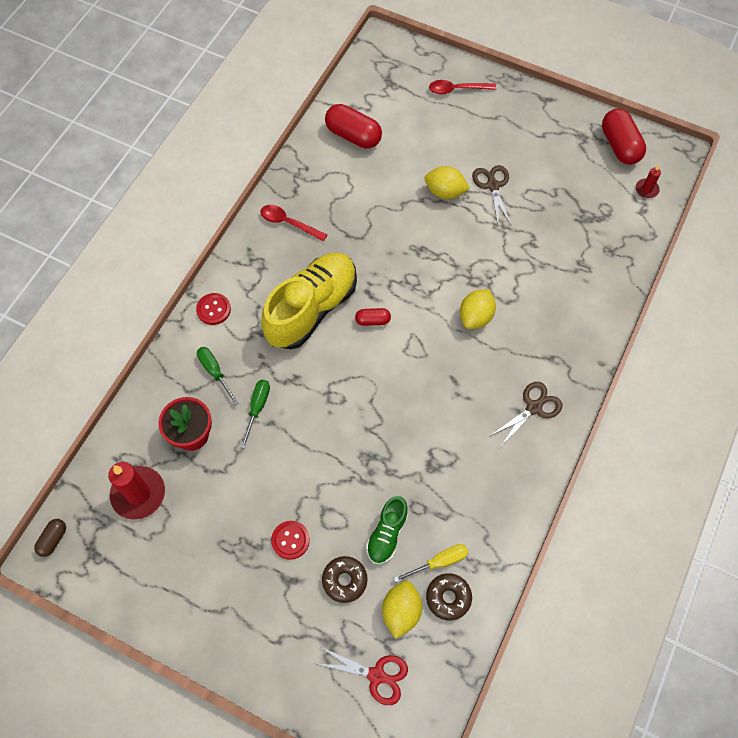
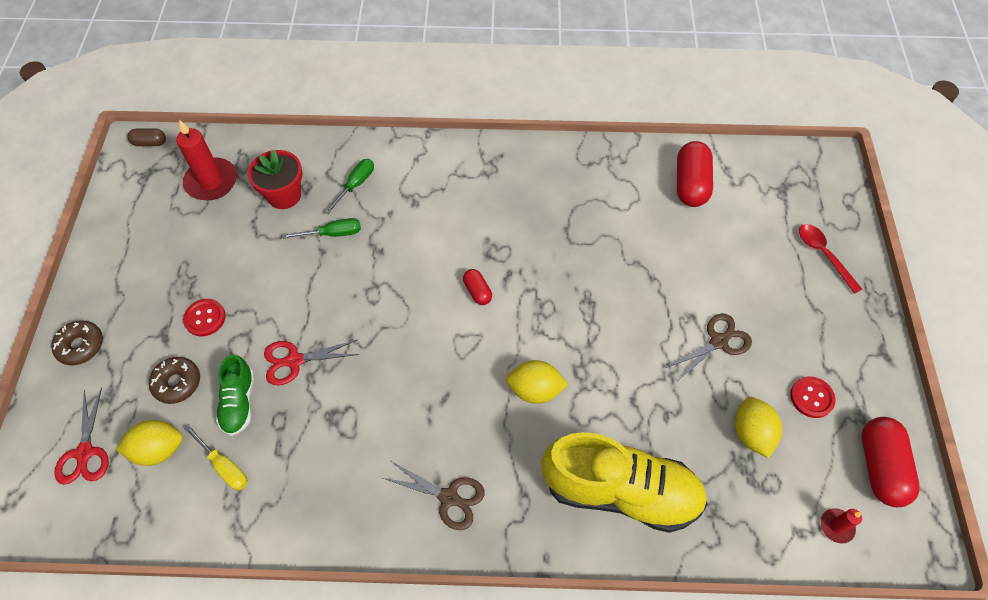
camera: 65 degrees right, 5 degrees down
(213, 309) = (420, 156): red button -> red button (811, 398)
(288, 223) = (549, 173): red spoon -> none
(312, 309) = (463, 233): yellow shoe -> yellow shoe (620, 491)
(369, 479) = (295, 361): none -> red scissors
(387, 534) = (239, 402): green shoe -> green shoe turned 90 degrees counterclockwise
(445, 192) = (677, 296): yellow lemon -> yellow lemon (751, 433)
(448, 598) = (186, 491): brown donut -> brown donut (81, 346)
(619, 146) = (880, 467): red capsule -> red capsule turned 45 degrees counterclockwise

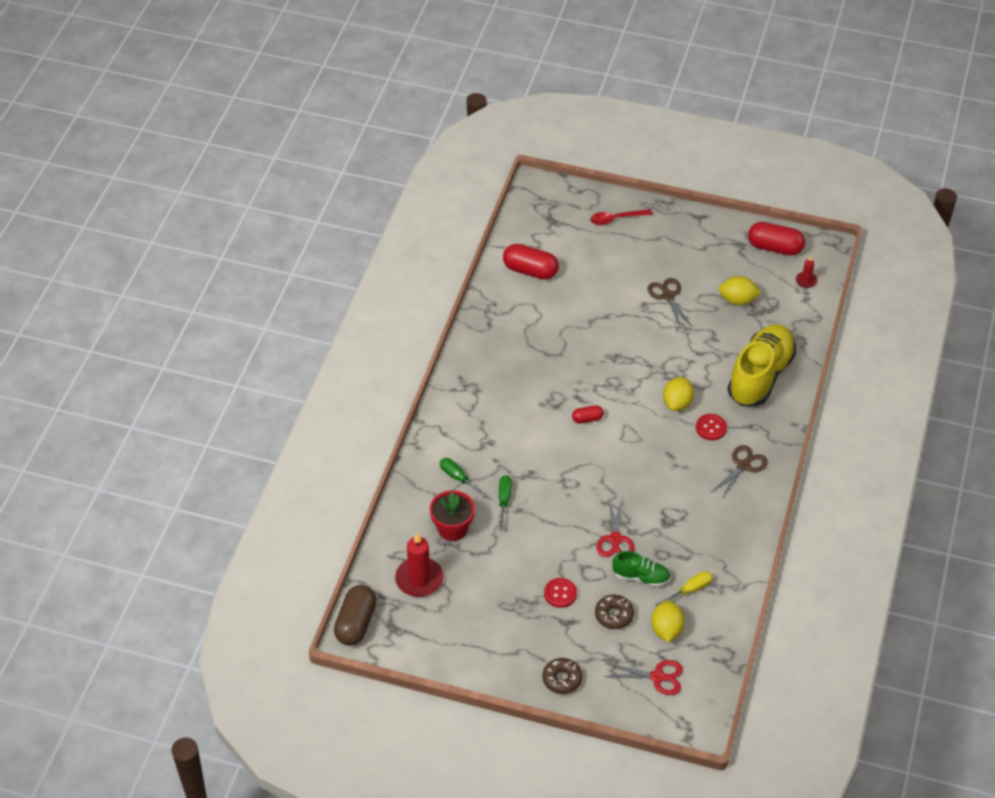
camera: 75 degrees left, 10 degrees down
(150, 143) = (356, 623): brown capsule -> brown capsule, size x1.92
(811, 398) = (721, 263): red button -> red button (711, 428)

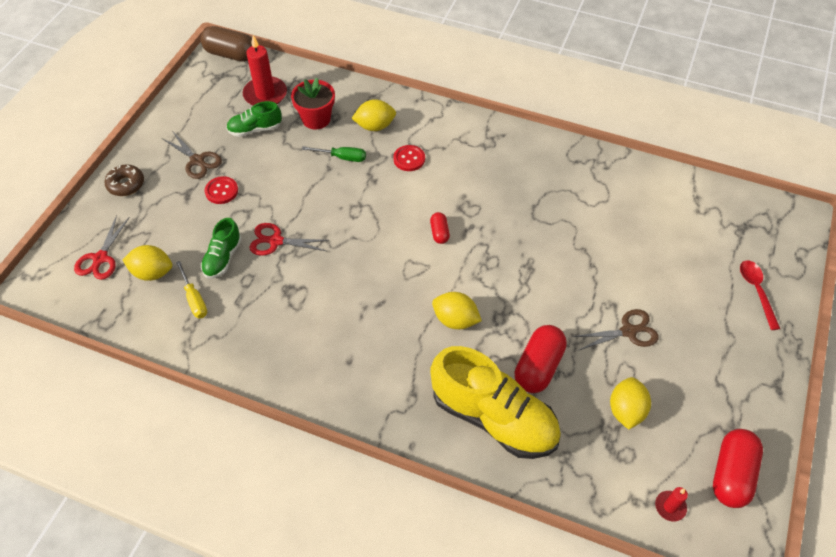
camera: 95 degrees right, 5 degrees up
(458, 478) = (375, 126): green screwdriver -> yellow lemon
(472, 580) = (255, 129): none -> green shoe
(530, 271) = (658, 201): red capsule -> red capsule (538, 367)
(614, 615) = (184, 230): brown donut -> none
(711, 428) = (415, 350): red button -> red button (409, 159)
(743, 466) = (353, 376): brown scissors -> brown scissors (197, 160)

